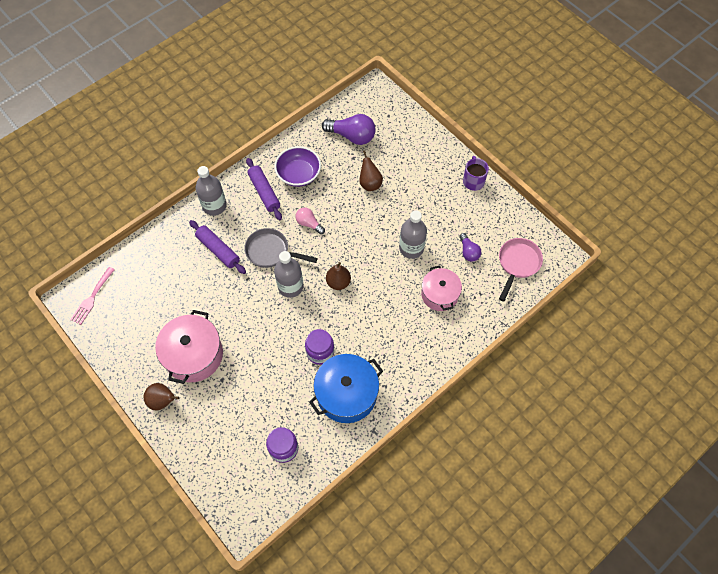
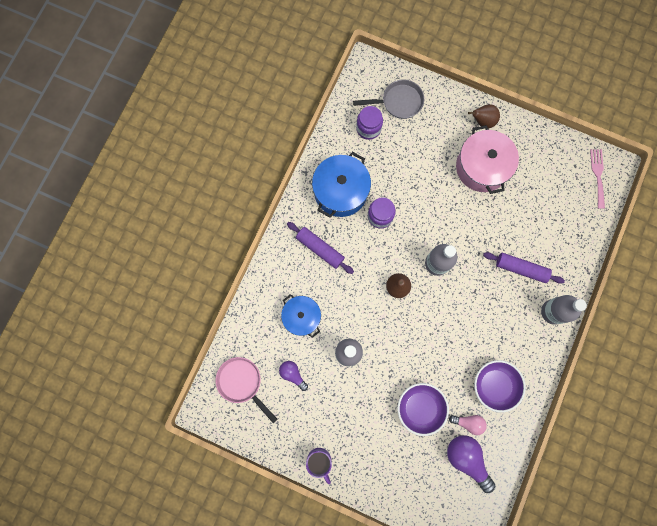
camera: 155 degrees right, 15 degrees up
(264, 192) = (516, 349): purple rolling pin -> purple rolling pin (320, 249)
(271, 251) = (473, 289): grey pan -> grey pan (398, 102)
(309, 224) = (455, 334): pink light bulb -> pink light bulb (468, 423)
(352, 136) = (467, 459): purple light bulb -> purple light bulb turned 60 degrees clockwise
(370, 183) = (420, 408): brown pear -> purple bowl
(439, 294) = (301, 317): pink pot -> blue pot
(517, 264) = (242, 383): pink pan -> pink pan turned 135 degrees clockwise

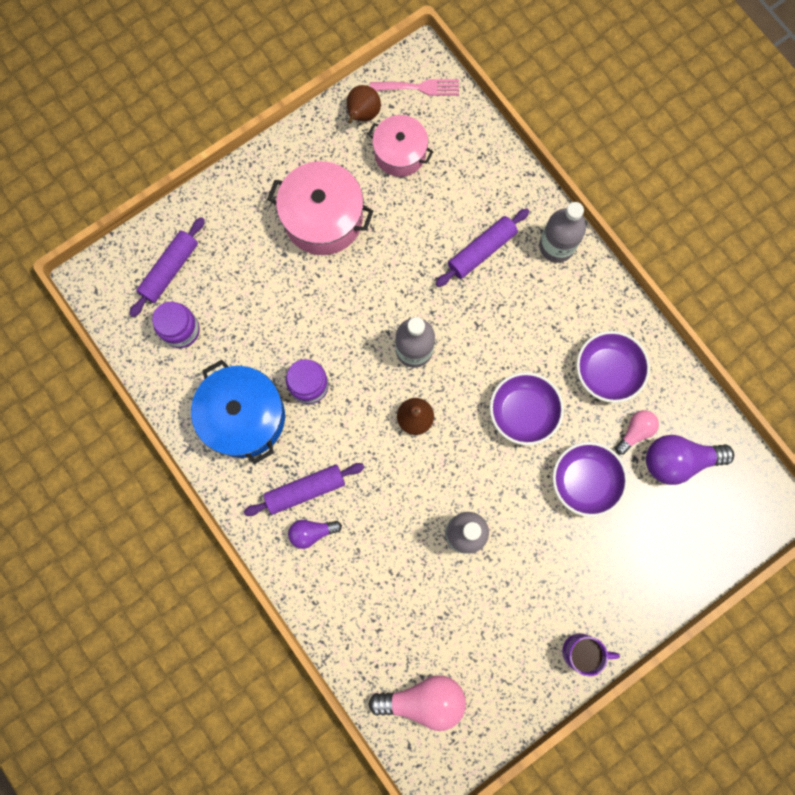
camera: 60 degrees left, 0 degrees up
(242, 383) = (423, 699): pink pan -> pink light bulb
(293, 374) = (451, 623): purple light bulb -> purple light bulb (312, 532)
(301, 317) = (382, 567): blue pot -> none
(398, 102) = (170, 270): grey pan -> purple rolling pin
(439, 348) = (523, 412): none -> purple bowl
(482, 121) = (263, 181): brown pear -> brown pear (362, 115)
(549, 187) = (400, 153): none -> pink pot
(597, 175) = (419, 87): pink fork -> pink fork turned 150 degrees clockwise

